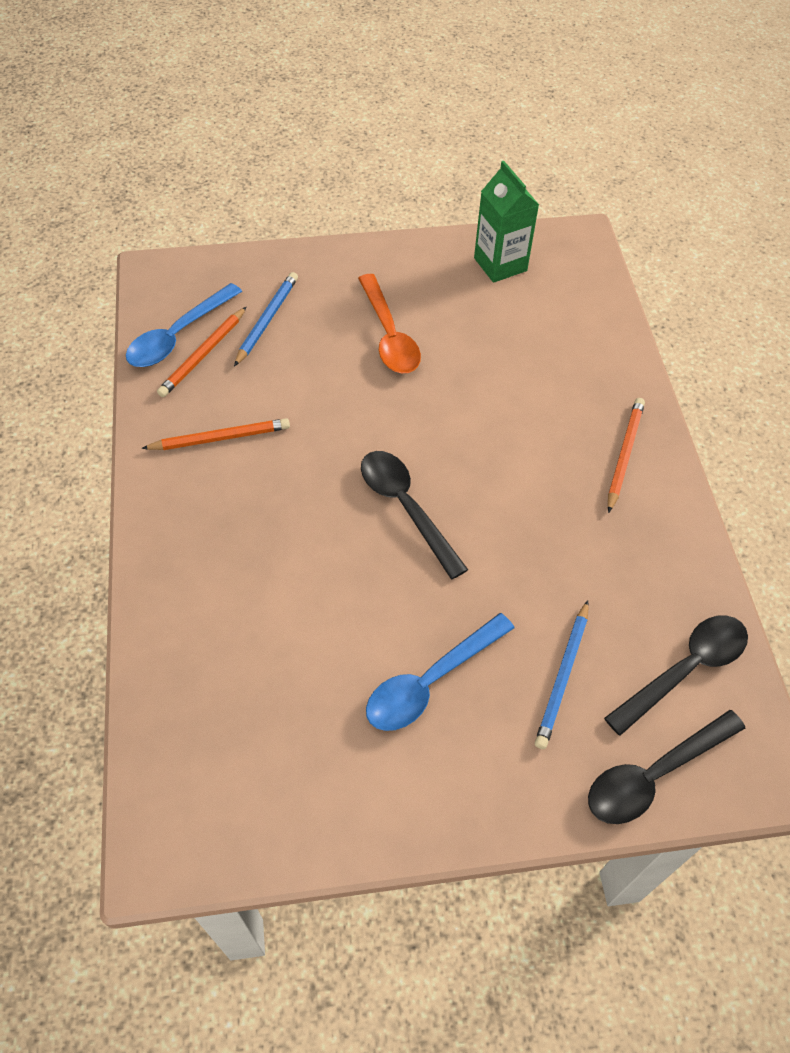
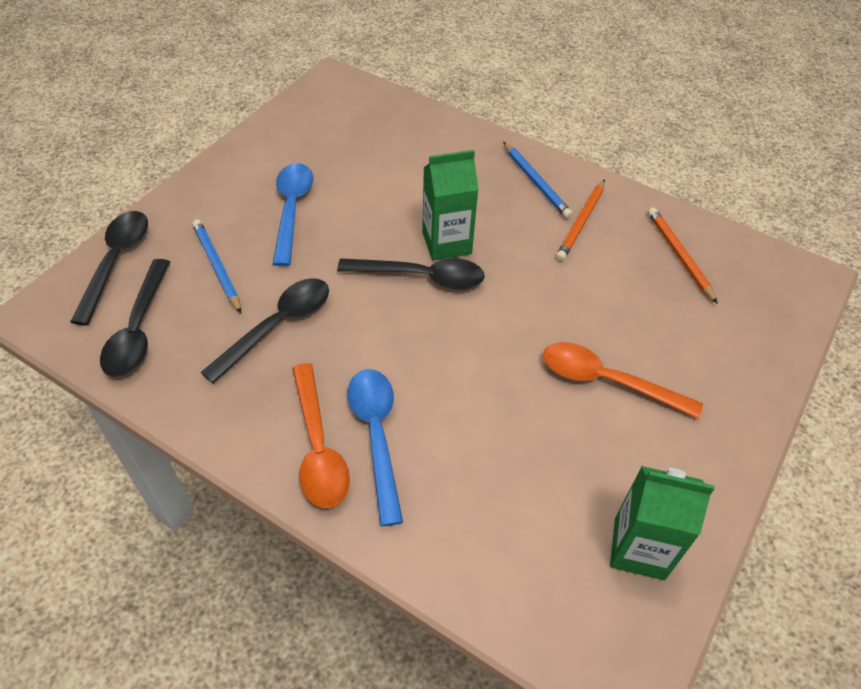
camera: 130 degrees right, 5 degrees down
(178, 336) = (713, 252): blue spoon -> blue spoon (376, 435)
(267, 320) = (692, 312): blue pencil -> blue pencil (536, 182)
(346, 518) = (446, 243): none -> green carton
(565, 568) = (278, 326): none -> black spoon
(624, 455) = (318, 447): orange pencil -> orange spoon

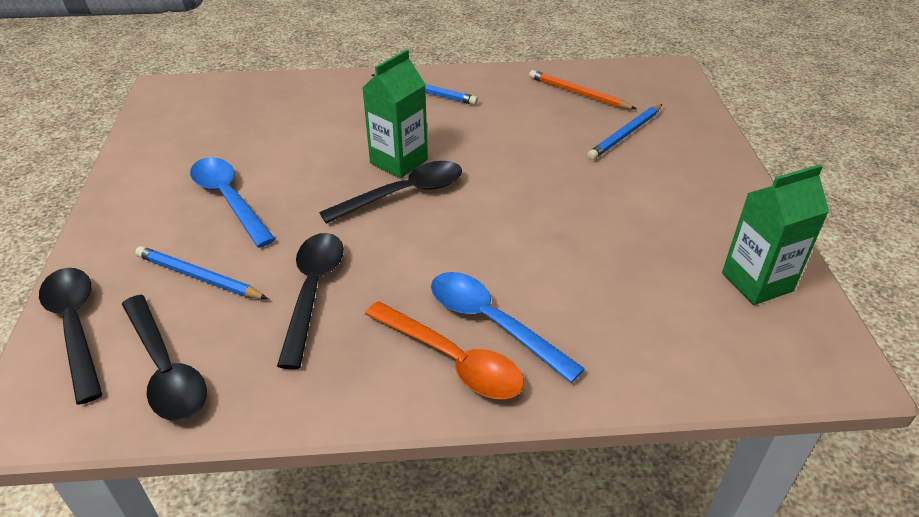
camera: 35 degrees left, 10 degrees down
(581, 222) = (488, 103): orange pencil -> none
(607, 381) = (619, 192): orange spoon -> none
(679, 324) = (625, 134): none -> blue pencil

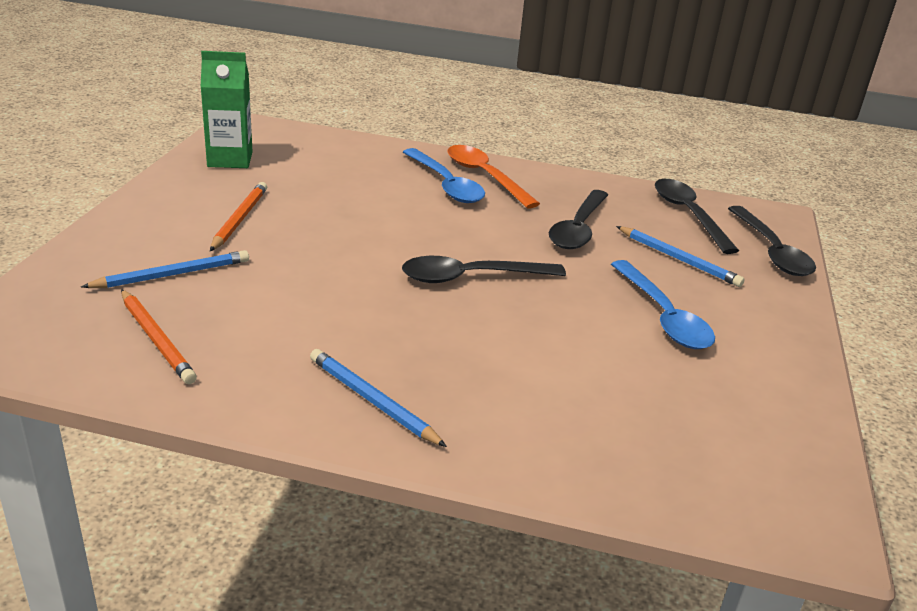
camera: 165 degrees left, 10 degrees down
(399, 161) = (461, 310): green carton -> none
(644, 199) = (239, 219): none -> orange pencil

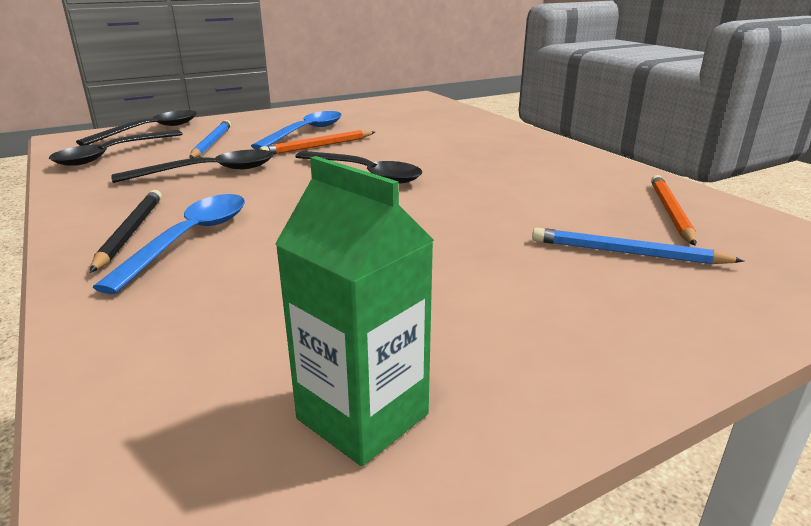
camera: 130 degrees left, 5 degrees down
(239, 219) = (489, 286): orange pencil -> orange pencil (318, 146)
(372, 401) = (540, 152): blue pencil -> none
(485, 176) = (130, 232): orange spoon -> black pencil

